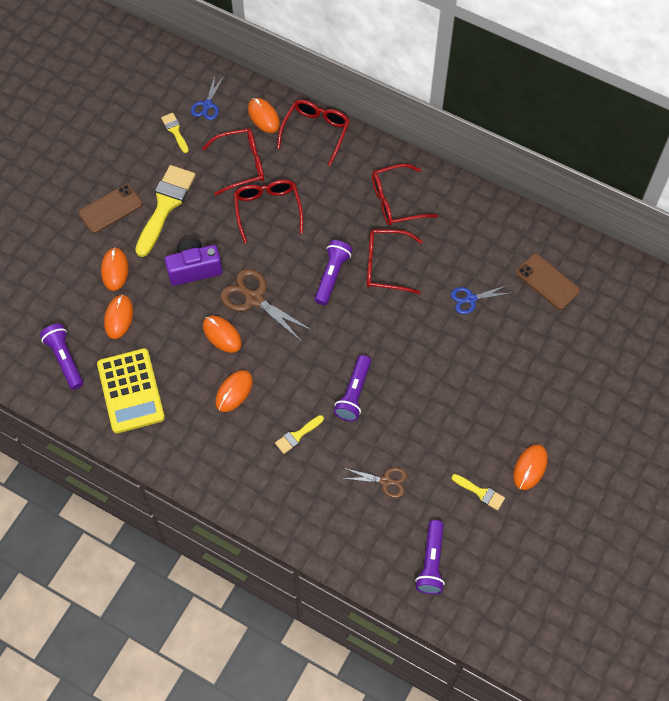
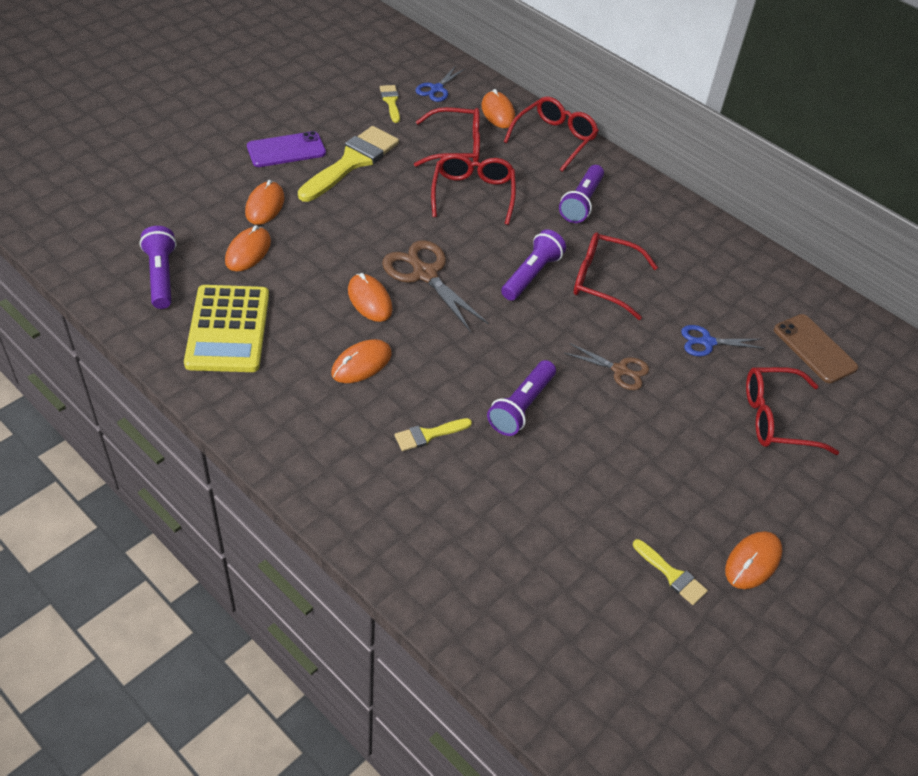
camera: 10 degrees right, 15 degrees down
(110, 209) = (286, 150): brown phone -> purple phone
(194, 269) = (361, 227): purple camera -> none
(386, 481) = (536, 523): brown scissors -> brown scissors (620, 370)
(396, 201) = (633, 223): red glasses -> red glasses (776, 419)
(431, 562) = (575, 650): purple flashlight -> purple flashlight (581, 203)

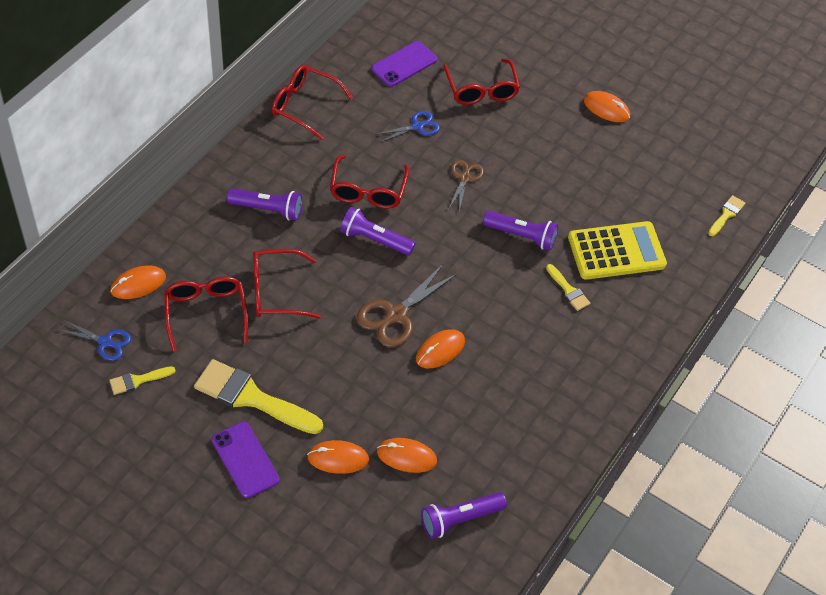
camera: 100 degrees left, 5 degrees up
(228, 329) = (507, 448): yellow calculator -> yellow calculator (616, 251)
(361, 364) = (513, 344): orange mouse -> none
(555, 139) = (174, 234): red glasses -> red glasses (304, 105)
(672, 575) = (632, 149): yellow brush -> yellow brush (726, 214)
(706, 342) = (417, 126): blue scissors -> blue scissors turned 105 degrees counterclockwise
(814, 349) = (404, 64): brown phone -> purple phone

